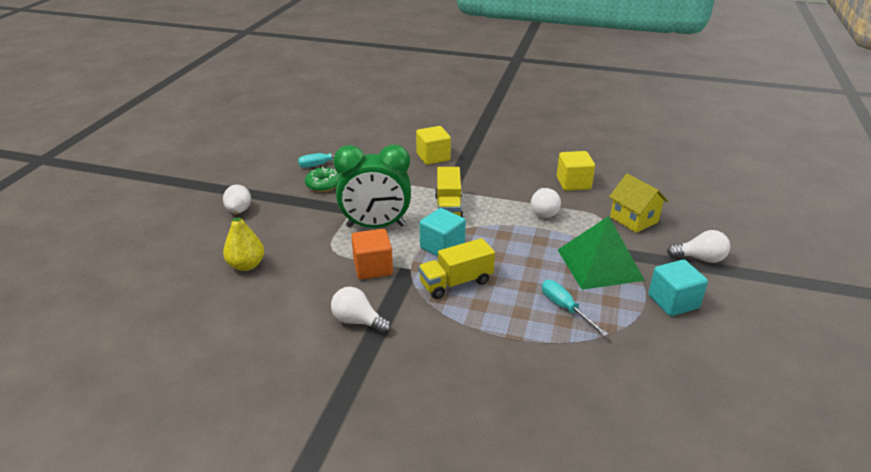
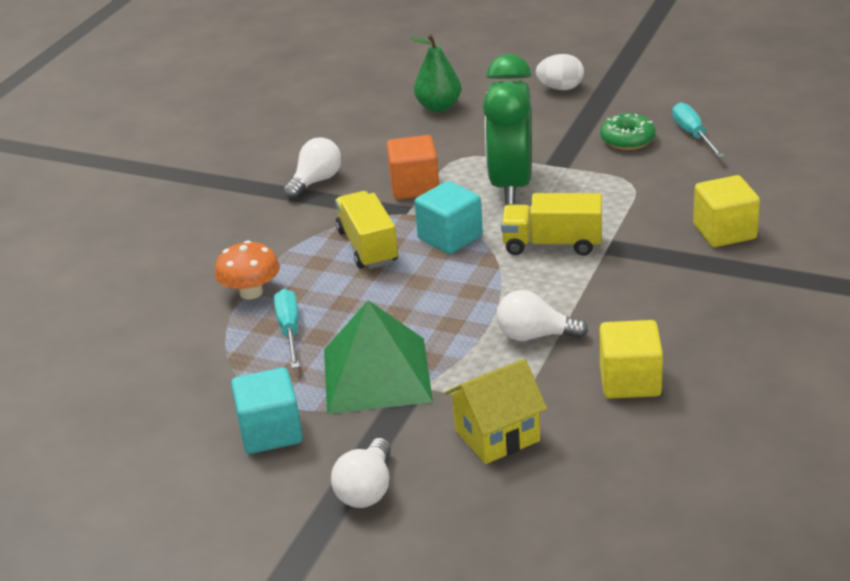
camera: 100 degrees right, 0 degrees up
(246, 265) = (439, 107): yellow pear -> green pear
(523, 335) = (251, 292): none -> orange mushroom
(565, 308) = (289, 330): turquoise screwdriver -> turquoise screwdriver turned 75 degrees counterclockwise

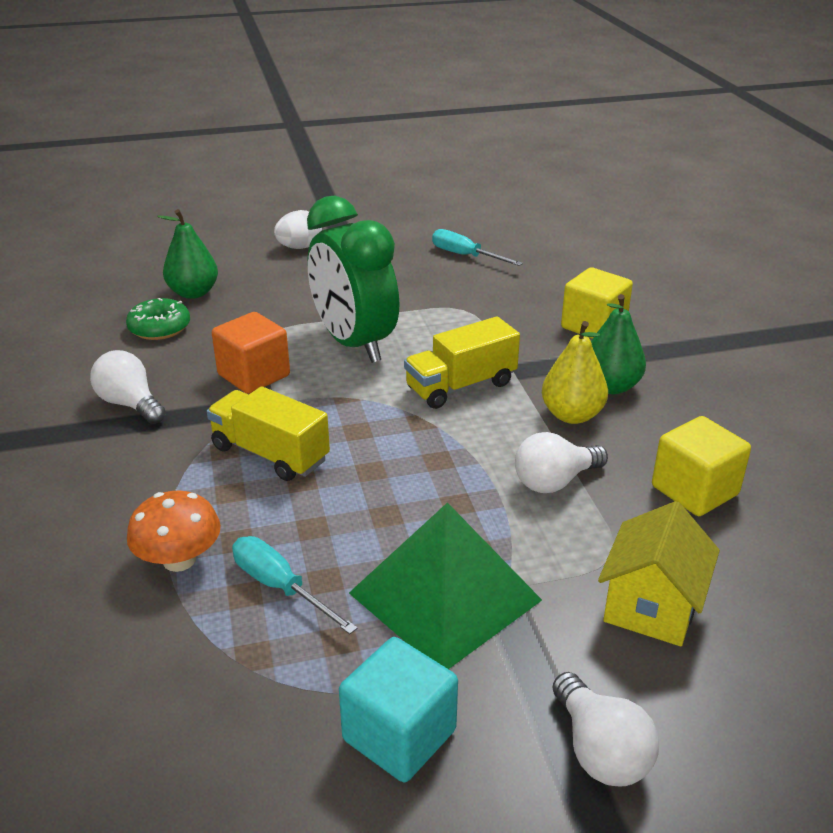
camera: 40 degrees left, 0 degrees up
(316, 181) = (130, 404): white light bulb -> white light bulb turned 45 degrees counterclockwise
(450, 237) = (351, 413): turquoise cube -> none
(609, 295) = (572, 415): none -> yellow pear
(627, 140) = (414, 274): green donut -> green donut (160, 328)
(670, 285) = (610, 386): none -> green pear

